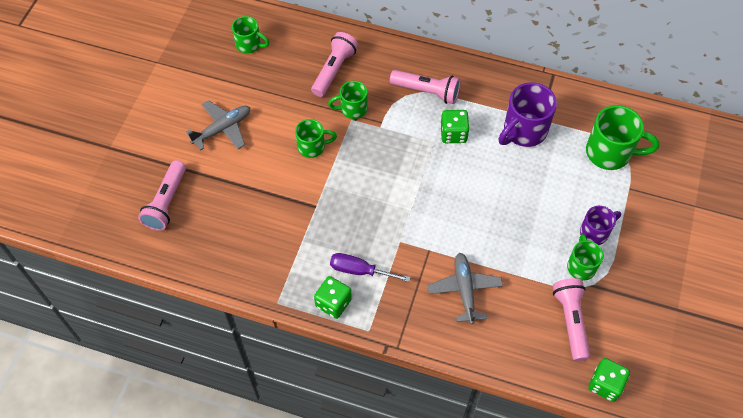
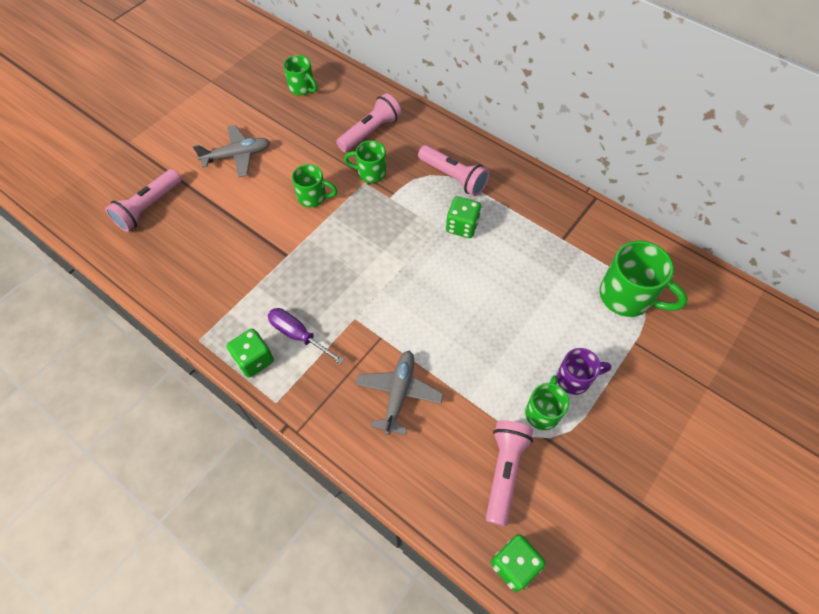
camera: 20 degrees right, 0 degrees up
(523, 131) = (539, 245): purple mug -> none

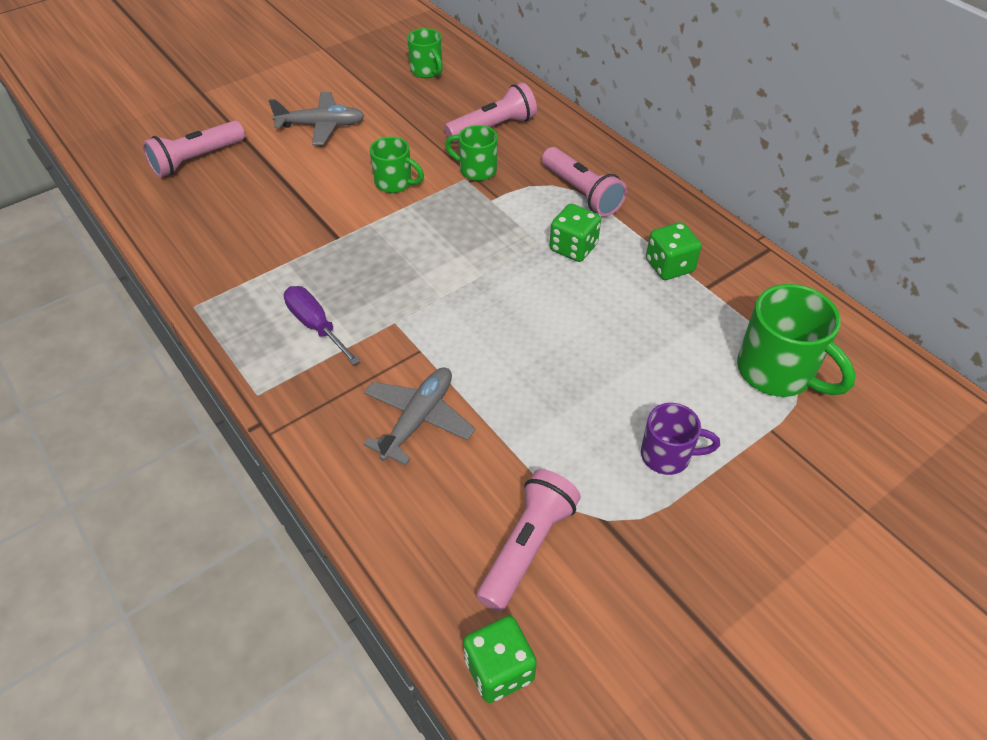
camera: 15 degrees right, 10 degrees down
(254, 360) = (250, 341): green dice -> green dice (669, 266)
(542, 412) = (608, 485): green mug -> none

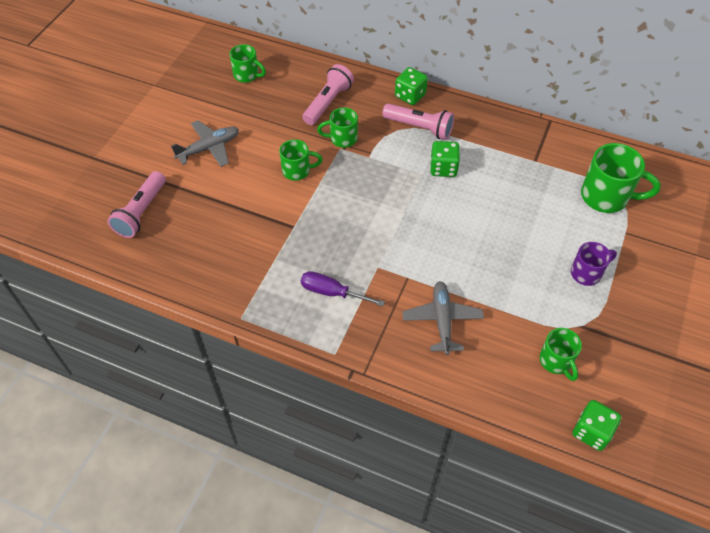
camera: 30 degrees left, 5 degrees up
(527, 547) = (556, 361): pink flashlight -> green mug
(669, 266) = (505, 156): green dice -> green dice (410, 95)

